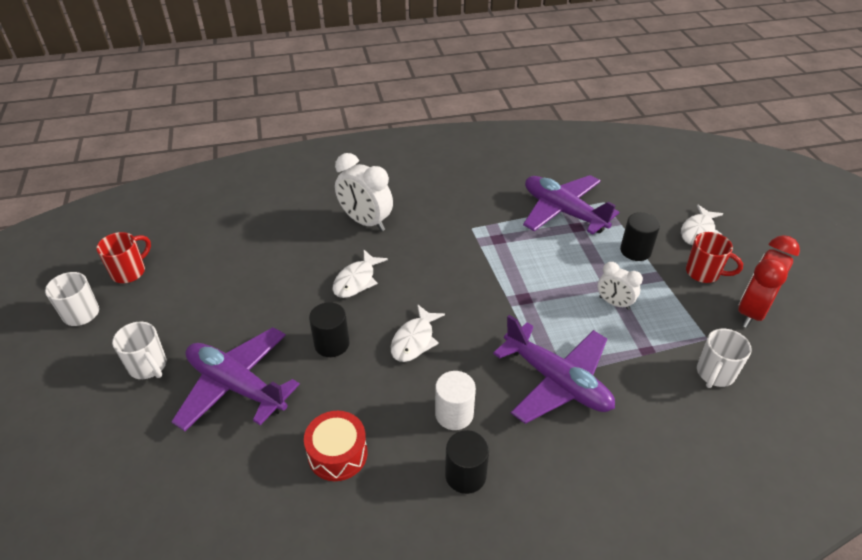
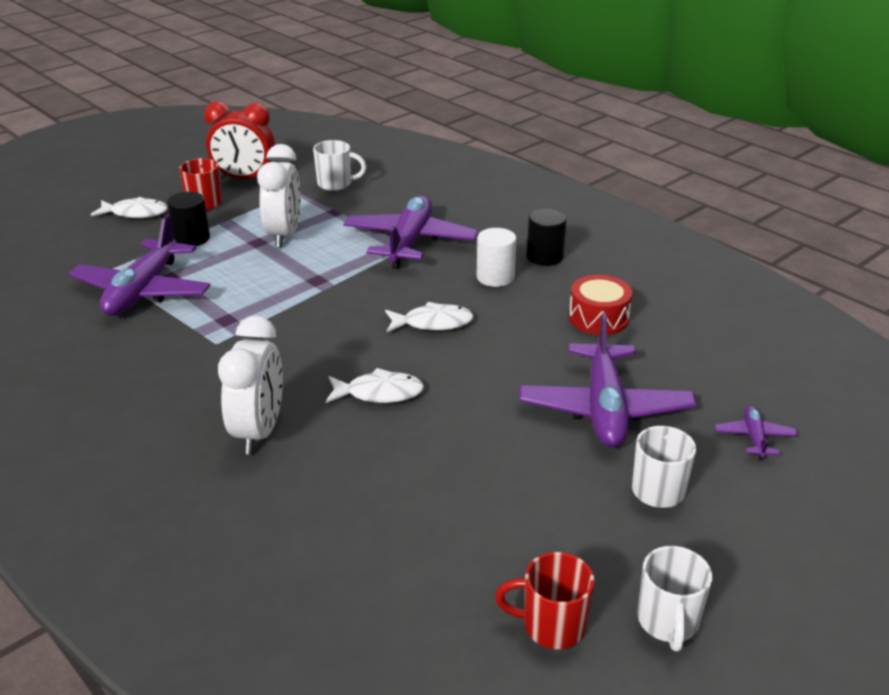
camera: 120 degrees left, 10 degrees down
(124, 456) = (754, 438): none -> purple plane
(332, 344) = (488, 371): black cylinder -> none
(614, 303) = (284, 235): white clock -> white clock, size x1.69

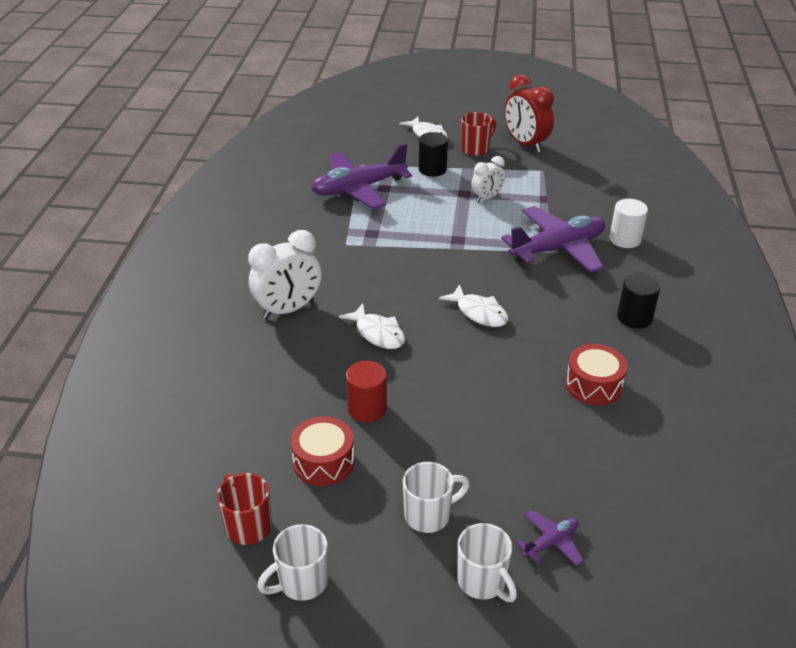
camera: 50 degrees right, 5 degrees up
(284, 235) = (487, 198): white clock -> white clock, size x0.59
(336, 184) = (577, 179): white mug -> white mug (483, 581)
(476, 455) = (367, 408): none -> red cylinder
(495, 277) = (572, 309): white cylinder -> white cylinder (625, 239)
(517, 522) = (323, 462): none -> red drum
(604, 408) = (487, 443): purple plane -> none

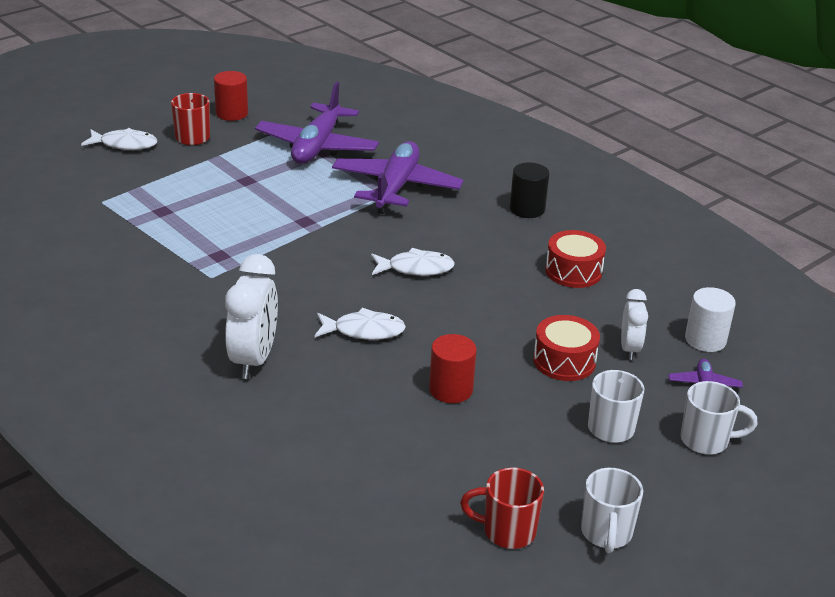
camera: 50 degrees left, 5 degrees down
(323, 462) = (484, 448): red drum -> red drum (564, 361)
(358, 189) = (138, 224): purple plane -> purple plane (317, 146)
(432, 169) = (182, 173): black cylinder -> none
(487, 198) = (273, 174): white clock -> white clock (629, 349)
(525, 144) = (232, 113): red clock -> red cylinder
(625, 239) = (433, 155): white cylinder -> white cylinder (705, 340)

